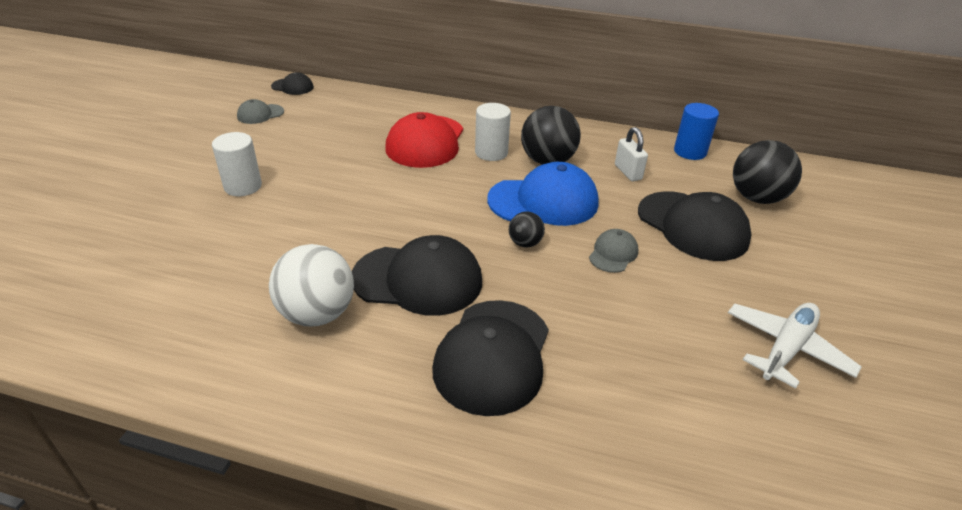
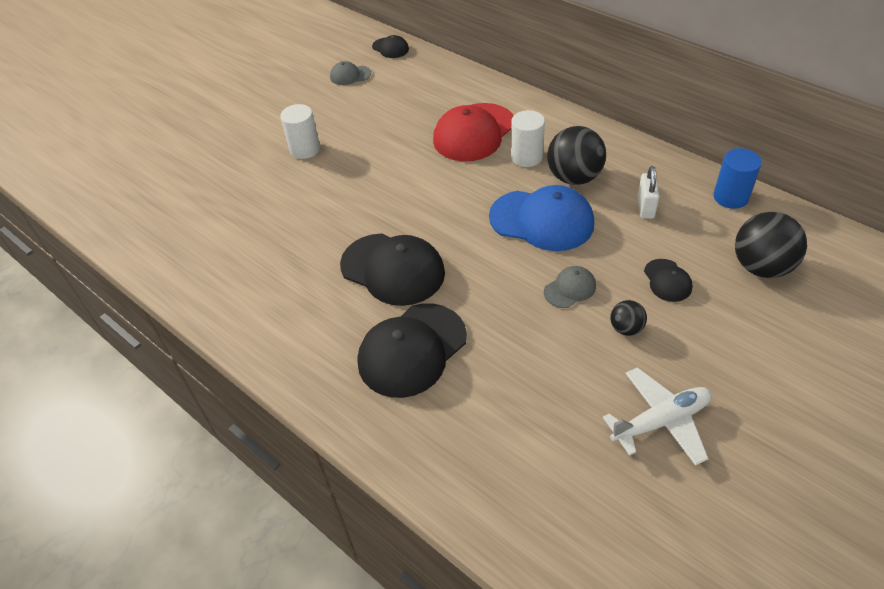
camera: 30 degrees right, 10 degrees up
(317, 314) = (306, 278): white ball -> none
(525, 243) = (498, 258): black ball -> black ball (626, 328)
(692, 226) = (667, 280): black cap -> black cap, size x0.49

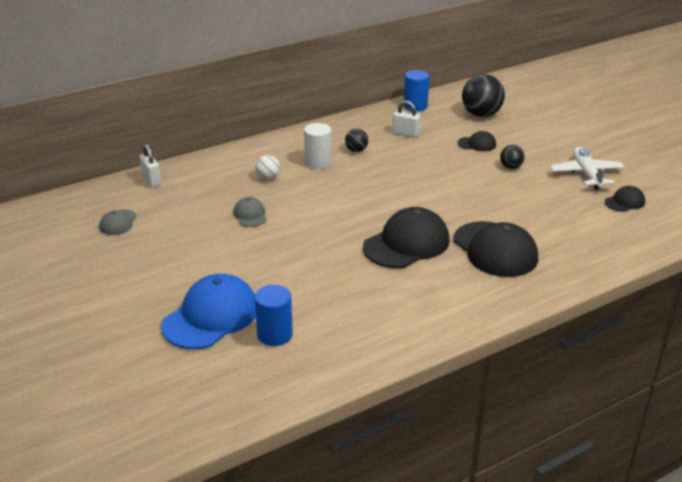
camera: 75 degrees left, 15 degrees down
(213, 218) = (275, 334): none -> blue cylinder
(305, 149) = (213, 265): white cylinder -> none
(390, 48) = (97, 193): black cap -> black cap (624, 202)
(428, 67) = (151, 180): none -> white padlock
(474, 132) = (268, 177): red cap -> white ball
(542, 220) = (393, 172): blue cap -> blue cap (211, 316)
(570, 289) = (466, 177): grey cap -> grey cap (250, 215)
(574, 177) = (356, 150): black ball -> black ball, size x0.52

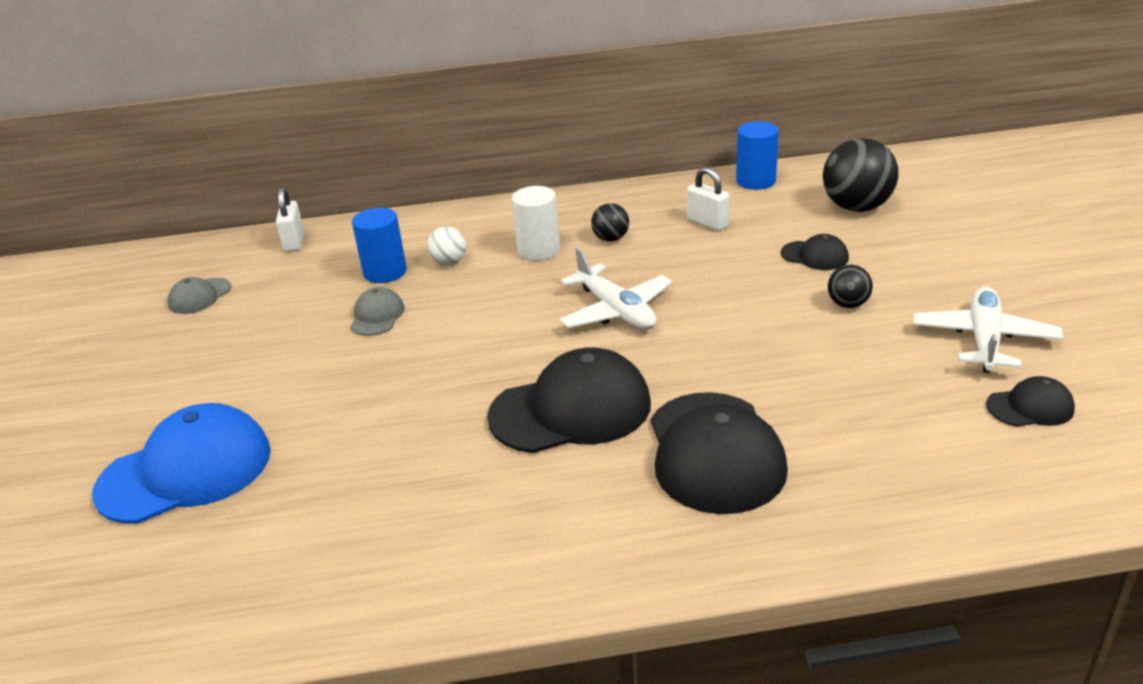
camera: 25 degrees right, 0 degrees up
(275, 334) = (244, 526): blue cylinder -> blue cylinder (385, 272)
(391, 189) = (616, 311): none -> white plane

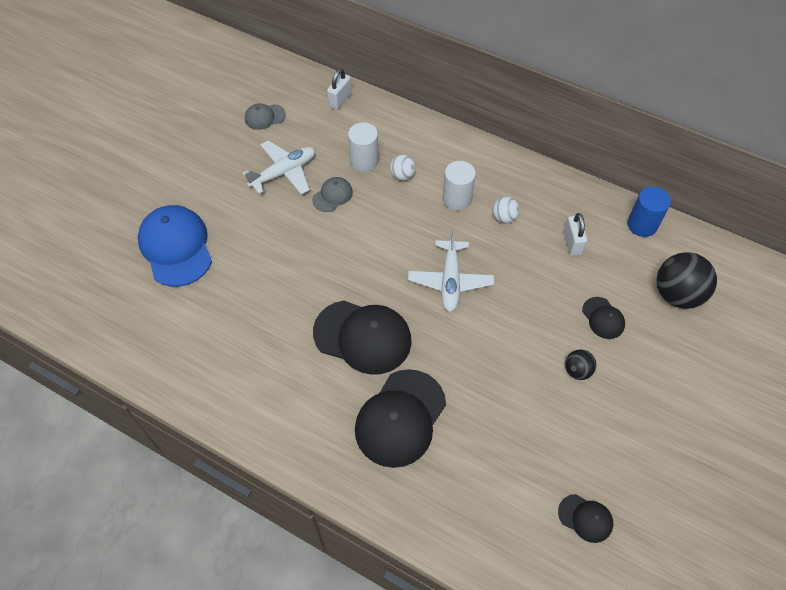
camera: 35 degrees right, 25 degrees up
(185, 471) = (176, 247): blue cap -> blue cap turned 120 degrees counterclockwise
(385, 272) = (364, 161): blue cylinder -> white cylinder
(611, 239) = (504, 218): black ball -> white ball
(984, 340) = (620, 455): white plane -> white plane (284, 172)

